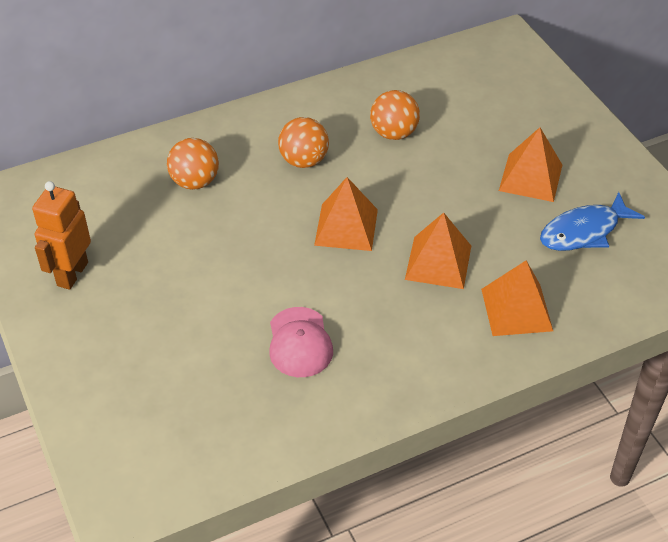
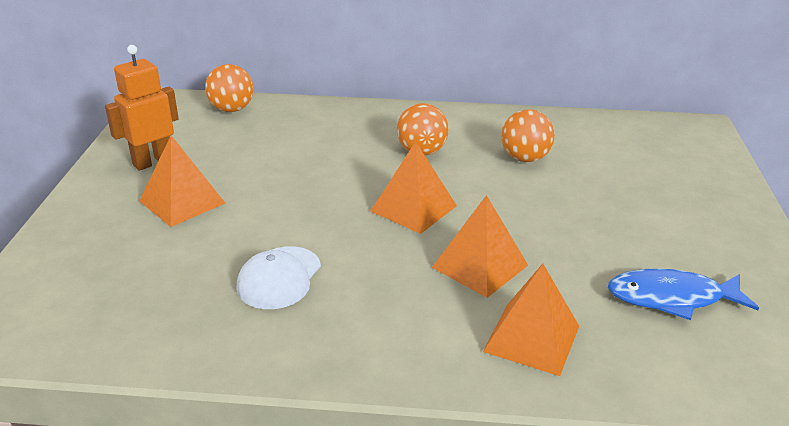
camera: 30 degrees right, 15 degrees down
(195, 182) = (314, 137): orange ball -> orange ball (231, 109)
(299, 342) = (279, 278): pink cap -> white cap
(531, 177) = (643, 233): orange pyramid -> orange pyramid (182, 202)

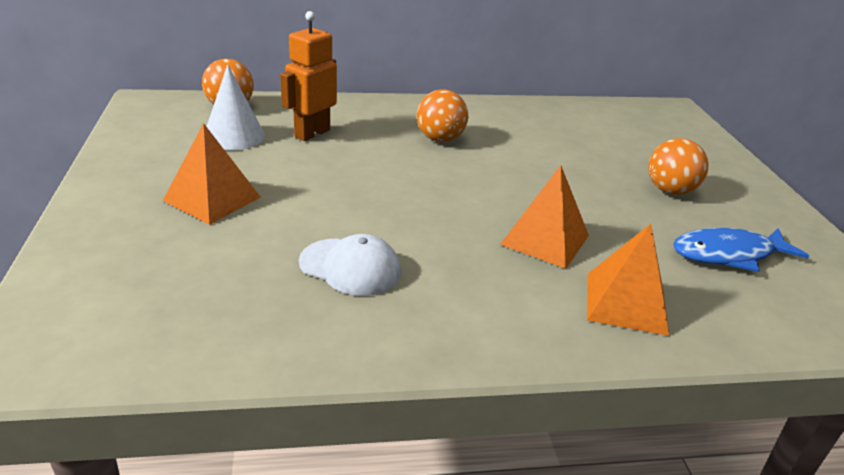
camera: 15 degrees left, 0 degrees up
(153, 162) = (163, 161): orange robot -> orange robot (312, 133)
(224, 140) = (234, 136): none -> white cone
(279, 278) = (350, 267): white cap -> white cap turned 75 degrees counterclockwise
(413, 208) = (456, 190): orange pyramid -> none
(525, 158) = (538, 140): orange ball -> orange ball (670, 191)

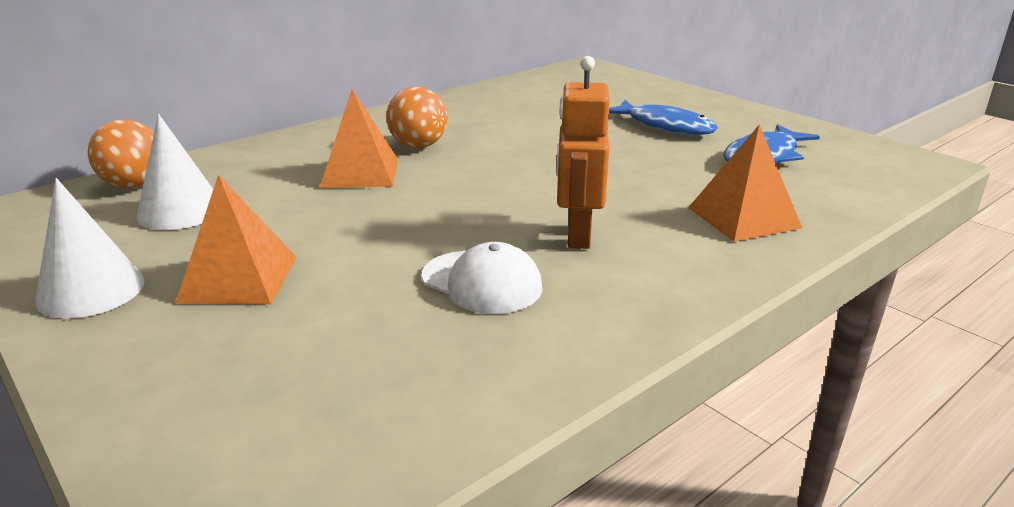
camera: 30 degrees left, 5 degrees down
(132, 173) = (91, 290): none -> white cone
(312, 133) = (274, 180): orange robot -> orange robot (577, 236)
(350, 267) = (482, 282): white cap -> white cap turned 45 degrees clockwise
(545, 239) = (621, 195): orange pyramid -> orange pyramid (360, 172)
(670, 191) = (665, 126): orange ball -> blue fish

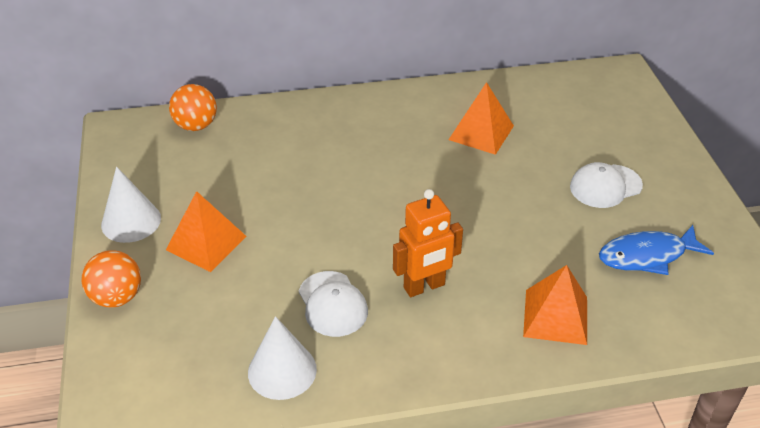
camera: 30 degrees right, 15 degrees up
(180, 211) = (208, 164): white cone -> white cone (282, 370)
(360, 172) = (336, 163): orange pyramid -> orange pyramid (481, 132)
(418, 146) = (396, 144): orange ball -> orange ball (117, 297)
(577, 236) = (424, 287): orange robot -> orange robot turned 150 degrees counterclockwise
(665, 126) = (605, 186): blue fish -> white cap

